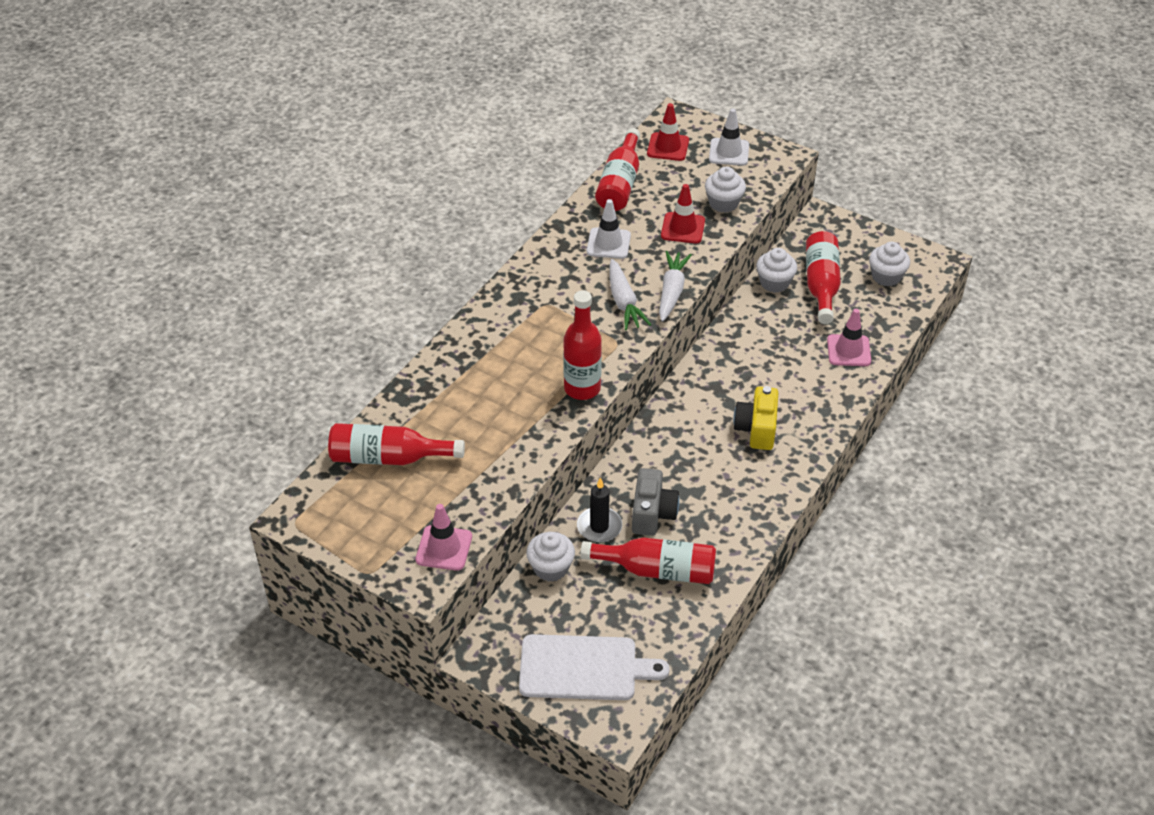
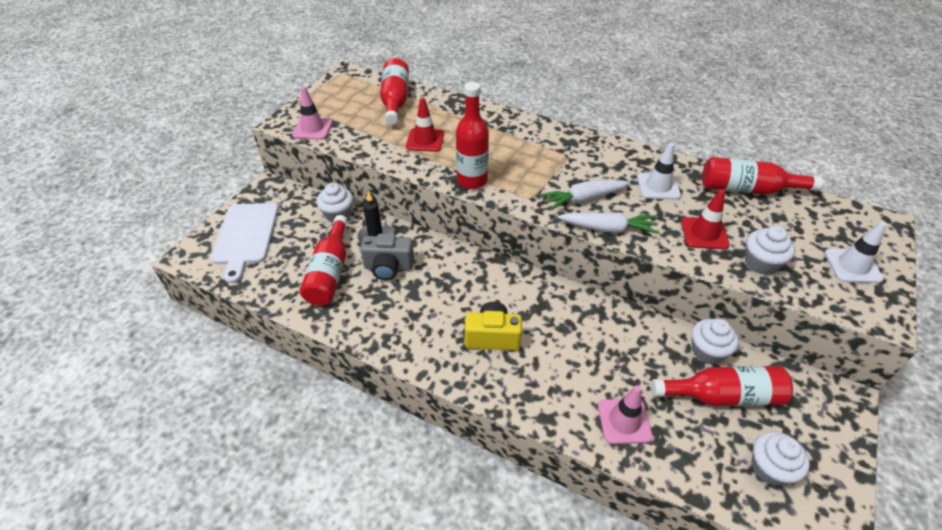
camera: 85 degrees right, 0 degrees up
(668, 147) = (827, 219): red traffic cone -> red traffic cone (425, 140)

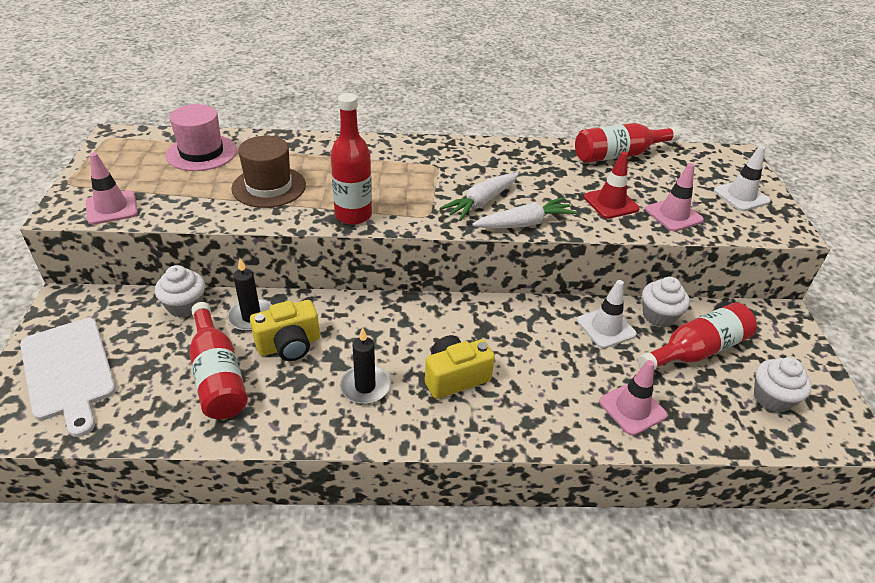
camera: 30 degrees left, 5 degrees down
(388, 267) = (289, 345): grey camera -> yellow camera
(395, 100) = (201, 153): red bottle -> pink hat
(421, 318) = (365, 387): none -> black candle
(425, 140) = (269, 187): red traffic cone -> brown hat
(658, 186) = (542, 172): white traffic cone -> white traffic cone (606, 327)
(761, 263) = (673, 215): white cupcake -> pink traffic cone

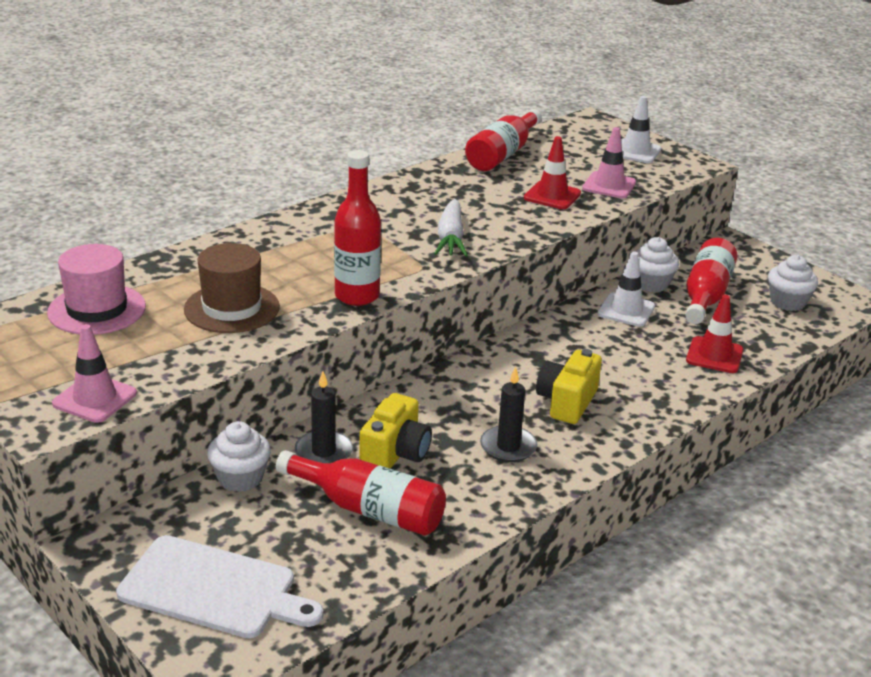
camera: 40 degrees left, 10 degrees down
(524, 223) = (510, 239): white carrot -> none
(632, 408) = (714, 355): pink traffic cone -> red traffic cone

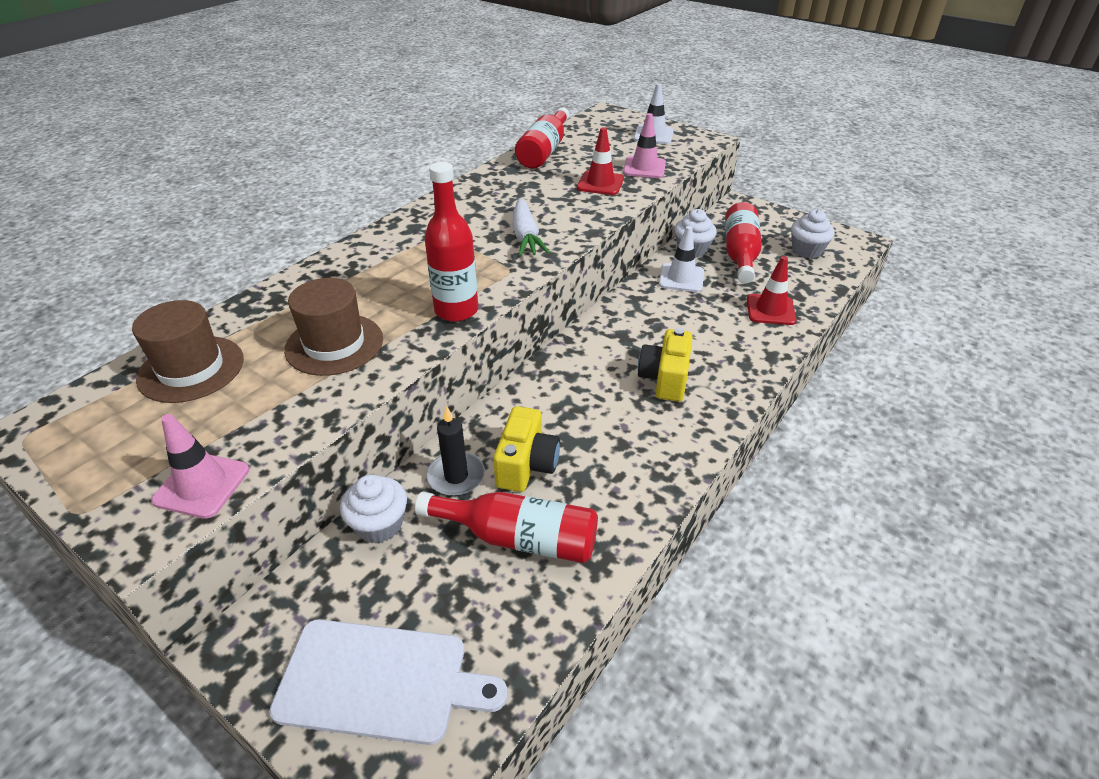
camera: 10 degrees left, 10 degrees up
(97, 309) = (191, 369): pink hat -> brown hat
(508, 447) = (629, 437): black candle -> none

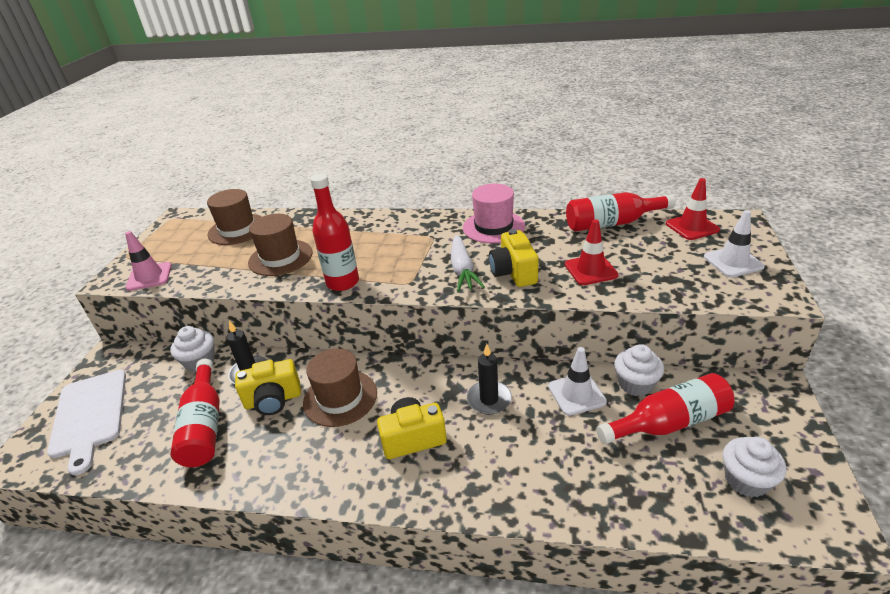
camera: 65 degrees right, 5 degrees down
(471, 199) = (493, 227): none -> pink hat
(526, 237) = (463, 270): white carrot -> white carrot turned 60 degrees counterclockwise
(562, 215) = (513, 273): none -> yellow camera
(569, 411) = (340, 398): none -> brown hat
(644, 168) = (653, 281): pink traffic cone -> none
(651, 321) = (489, 399): none -> black candle
(770, 310) = (584, 482): red traffic cone -> red traffic cone (692, 227)

